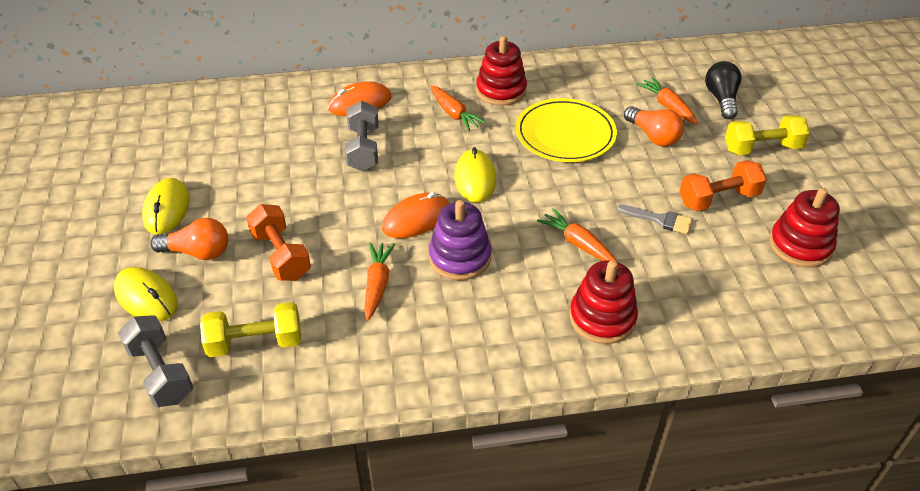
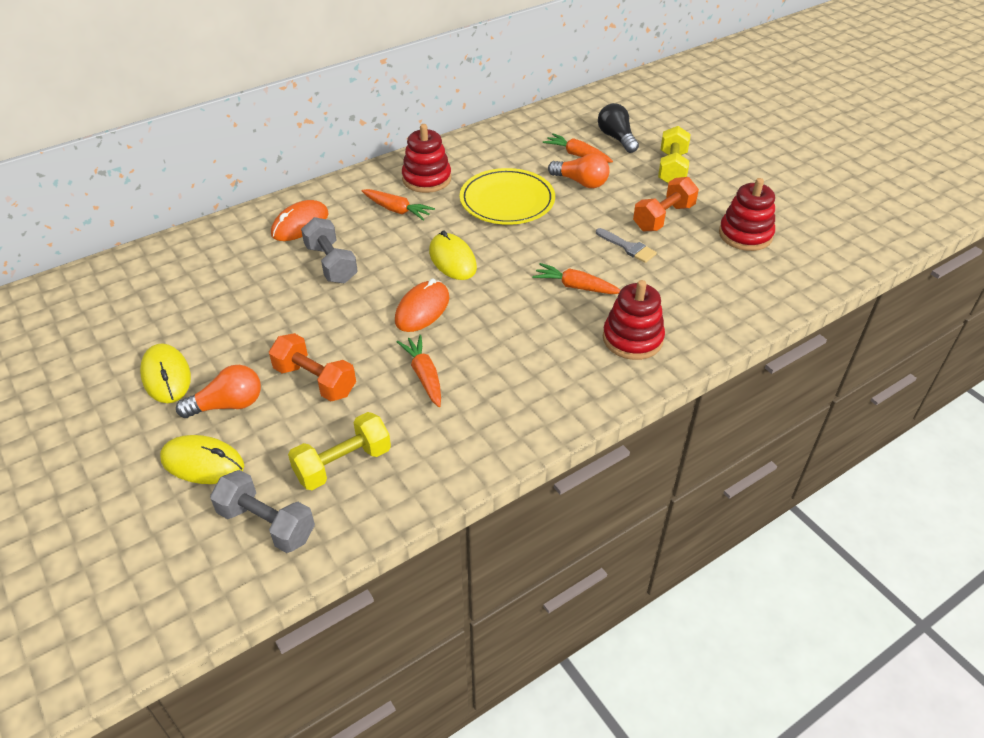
camera: 25 degrees left, 0 degrees up
(460, 258) = (483, 329): purple stacking toy -> none
(659, 220) = (628, 247): grey brush -> grey brush turned 45 degrees clockwise
(762, 148) = (672, 169): yellow dumbbell -> yellow dumbbell turned 45 degrees counterclockwise

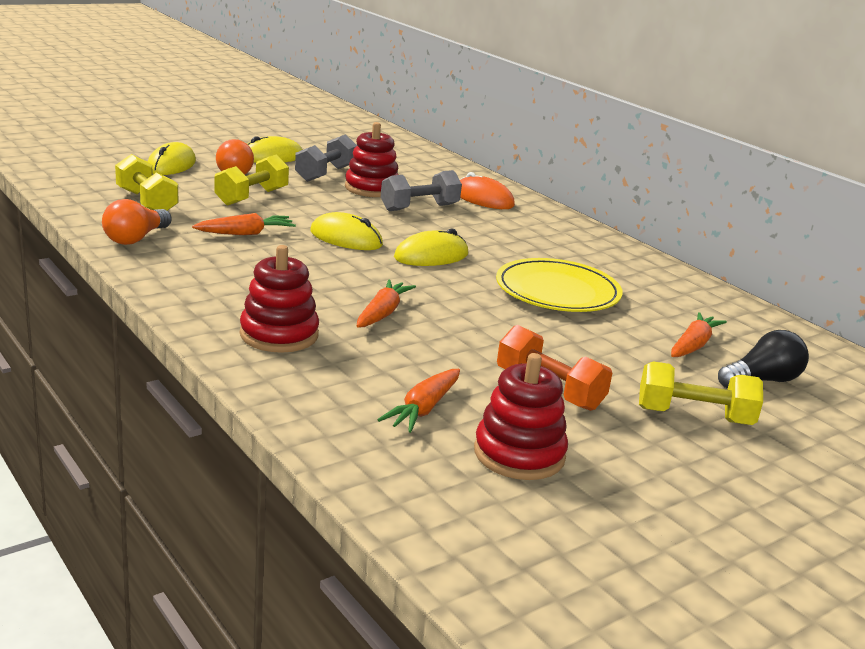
camera: 85 degrees right, 20 degrees down
(267, 524) = (98, 180): grey dumbbell -> grey dumbbell (325, 174)
(315, 380) = (252, 197): orange dumbbell -> yellow dumbbell
(397, 210) = (519, 237): orange carrot -> orange carrot (423, 409)
(422, 309) = (346, 238): orange mouse -> yellow mouse
(426, 179) = (588, 253): red stacking toy -> red stacking toy (372, 188)
(581, 182) = (620, 340): orange light bulb -> orange light bulb (136, 238)
(628, 247) = (469, 355): grey brush -> none

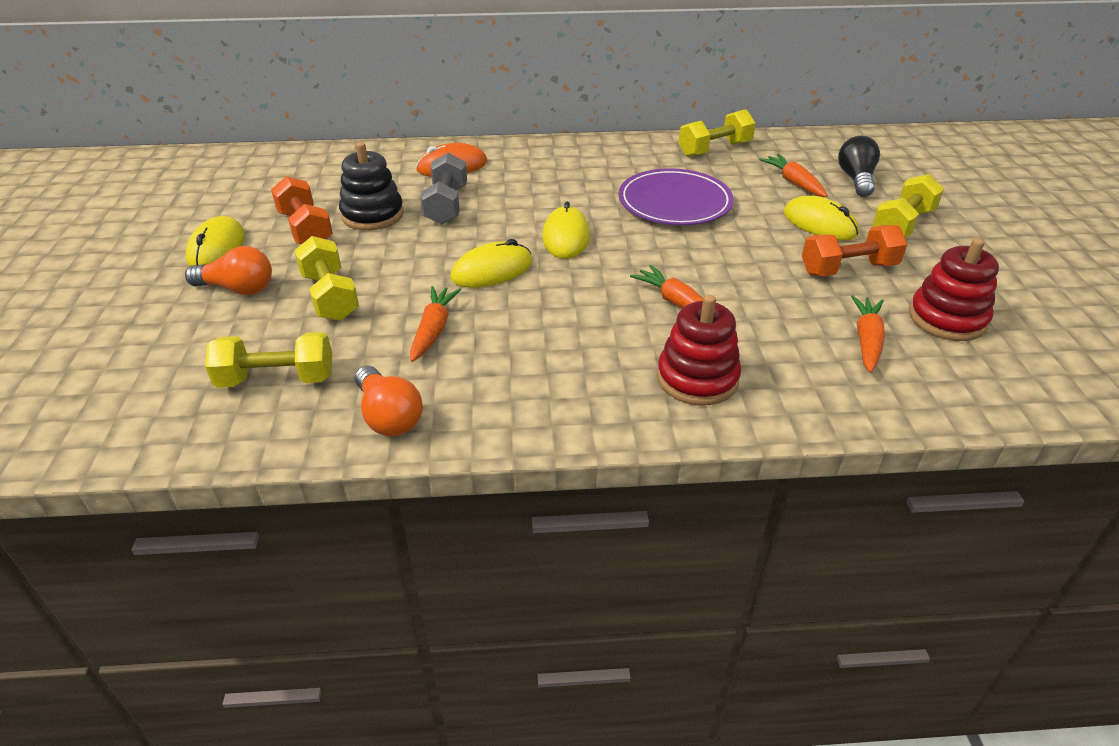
camera: 55 degrees left, 15 degrees up
(171, 165) = (166, 328): yellow mouse -> yellow mouse (819, 223)
(325, 174) = (305, 229): grey dumbbell -> orange dumbbell
(372, 188) = (372, 215): red stacking toy -> black stacking toy
(423, 409) = (867, 340): orange carrot -> orange carrot turned 135 degrees counterclockwise
(557, 291) = (674, 202): yellow plate -> purple plate
(698, 297) = (714, 149): none -> yellow dumbbell

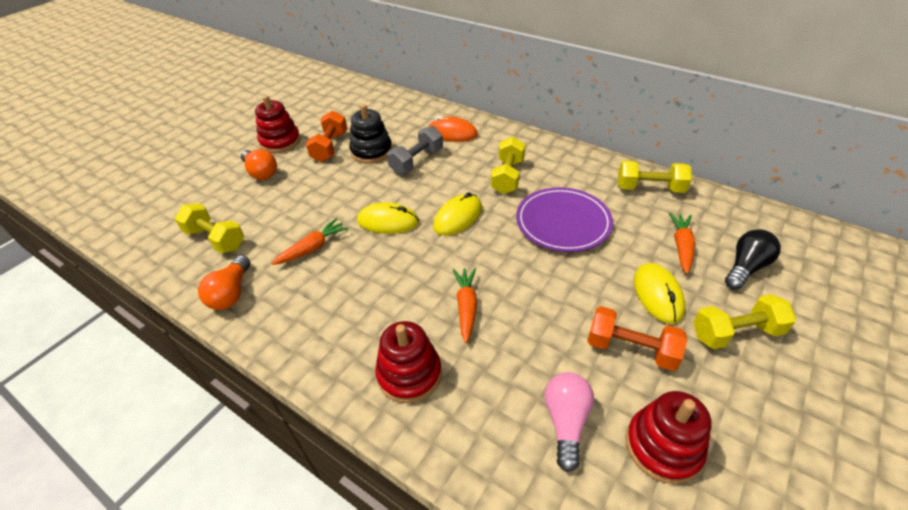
camera: 40 degrees right, 5 degrees up
(217, 248) = (280, 142): yellow mouse -> red stacking toy
(330, 296) = (292, 198): yellow dumbbell -> yellow dumbbell (507, 176)
(867, 340) = (566, 422): orange carrot -> pink light bulb

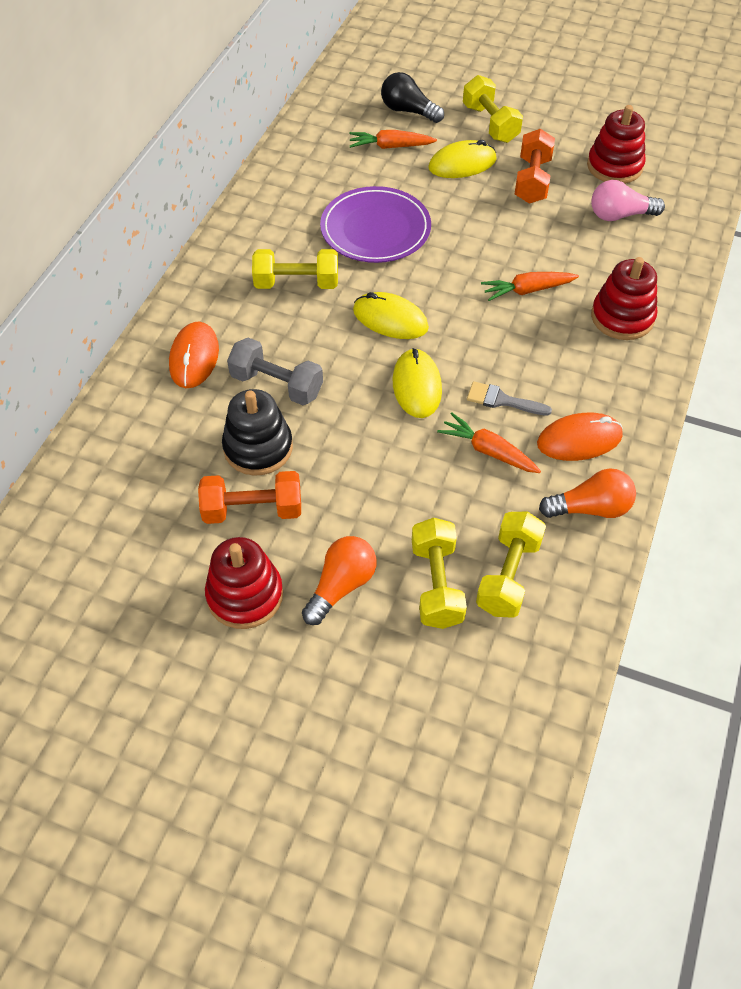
camera: 105 degrees left, 10 degrees up
(292, 302) = (579, 440): none -> orange mouse
(353, 264) = (502, 400): none -> grey brush
(649, 188) = (297, 164): yellow dumbbell -> yellow dumbbell (436, 584)

